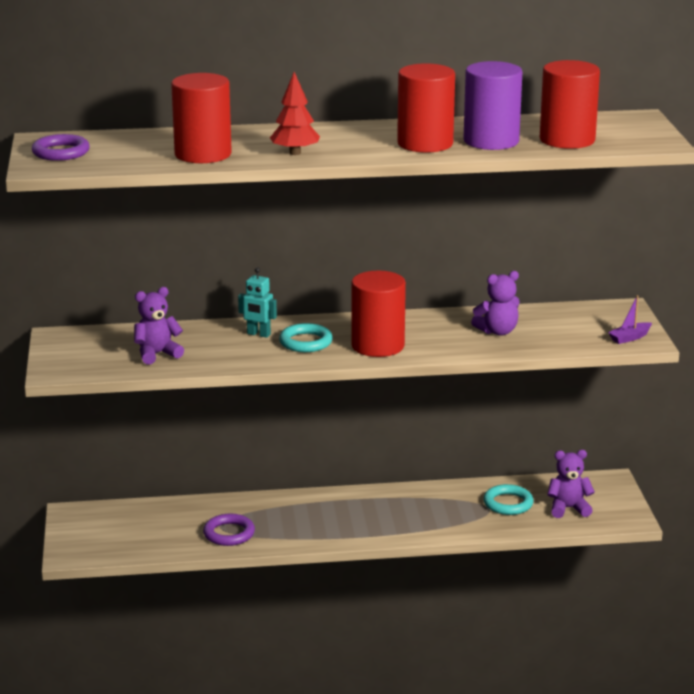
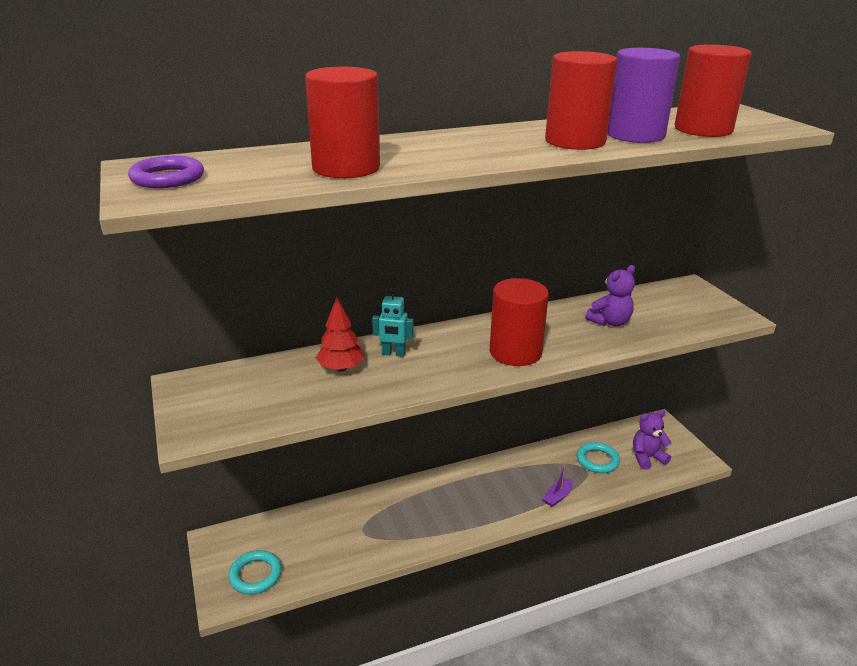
camera: 15 degrees left, 5 degrees up
(157, 354) = (300, 393): purple teddy bear -> none
(229, 533) = (375, 540): purple ring -> none
(295, 153) = (450, 159): red tree -> red tree (341, 368)
(305, 342) = (444, 357): turquoise ring -> turquoise ring (255, 575)
(630, 338) = (724, 314): purple boat -> purple boat (557, 497)

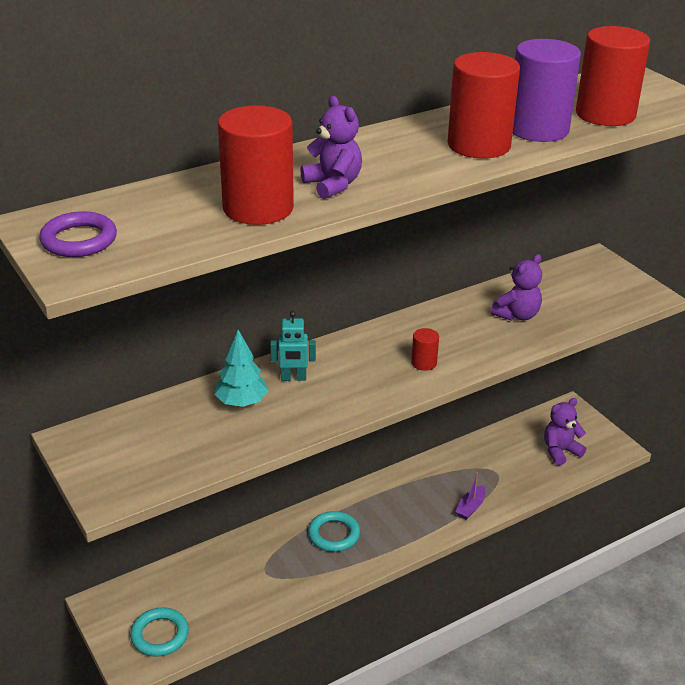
camera: 10 degrees left, 5 degrees up
(341, 368) = (242, 402): red tree -> turquoise tree
(425, 158) = (333, 185): none -> purple teddy bear
(515, 352) = (424, 363): red cylinder -> red cylinder, size x0.45
(597, 460) = (507, 461): turquoise ring -> turquoise ring (334, 534)

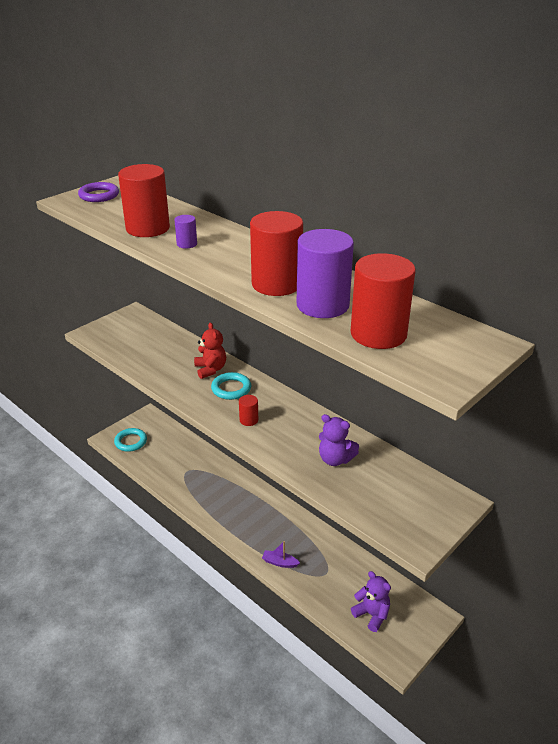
camera: 75 degrees right, 0 degrees up
(242, 402) = (180, 356): turquoise tree -> none
(293, 378) = (210, 369): turquoise robot -> red teddy bear
(333, 185) = (187, 244): purple teddy bear -> purple cylinder
(334, 534) = (228, 494): turquoise ring -> turquoise ring (231, 388)

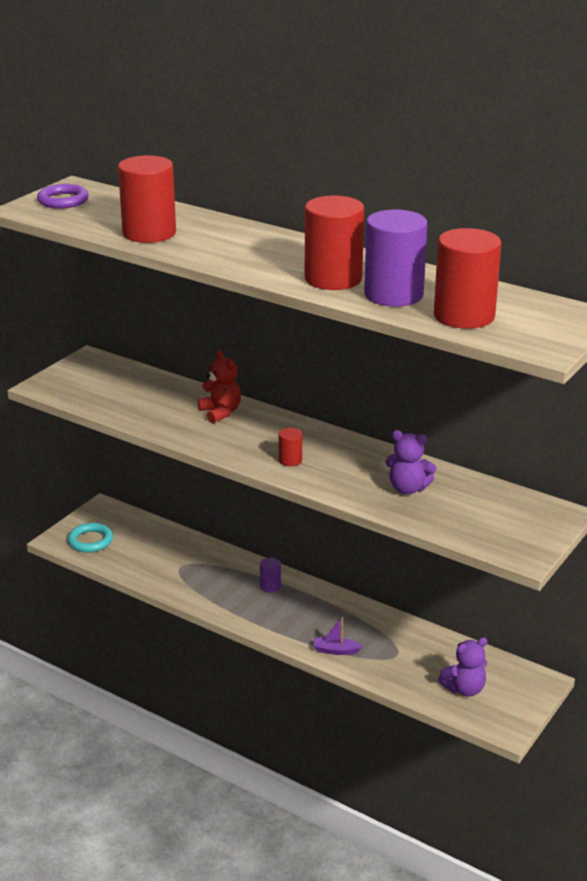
camera: 10 degrees left, 5 degrees down
(187, 244) = (207, 246): purple cylinder -> purple cylinder (270, 586)
(231, 388) = (255, 430): turquoise ring -> none
(372, 614) = (464, 689): purple teddy bear -> purple teddy bear turned 120 degrees clockwise

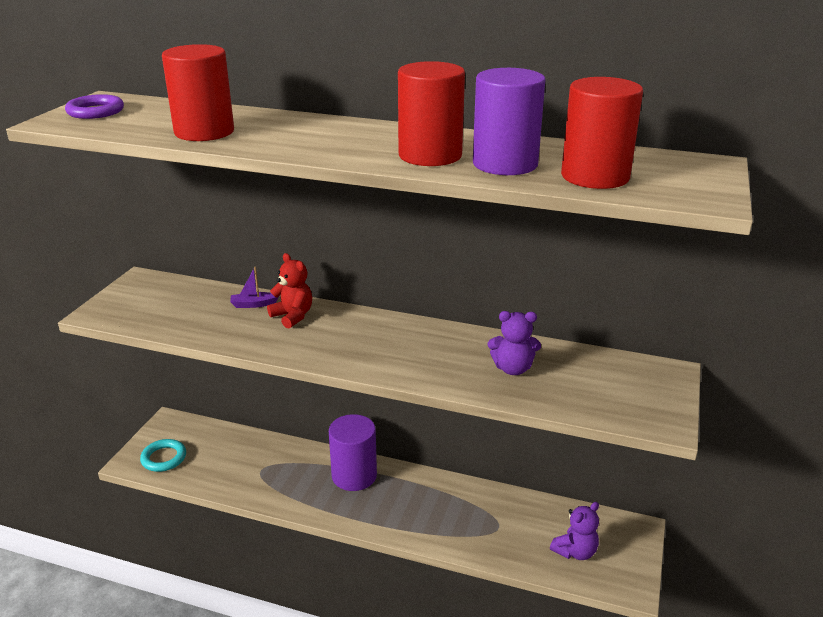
camera: 15 degrees left, 0 degrees up
(270, 586) = (354, 475): purple cylinder -> purple cylinder, size x2.23
(290, 460) = (383, 356): red cylinder -> none
(336, 650) = (440, 534): purple boat -> purple boat (253, 304)

